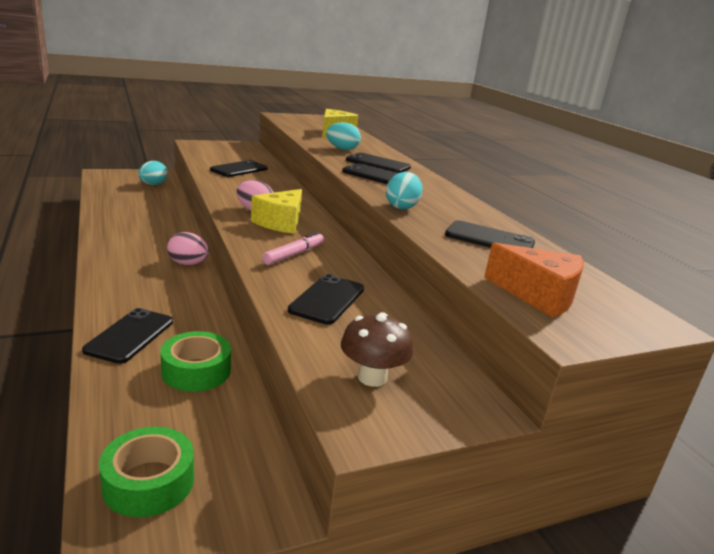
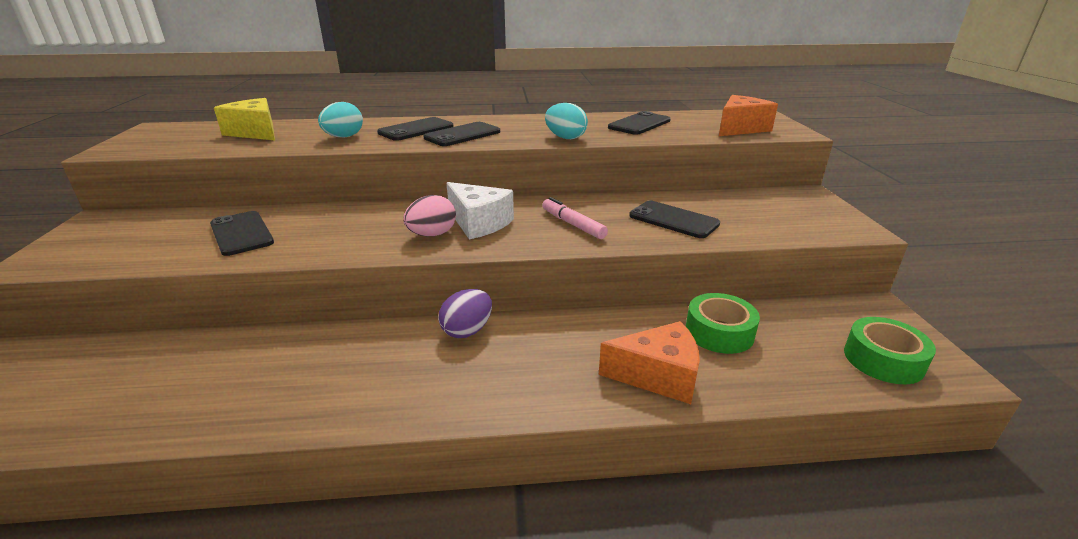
camera: 70 degrees left, 5 degrees up
(130, 336) = (658, 375): black phone -> orange cheese
(153, 184) = (81, 362): turquoise egg -> none
(188, 264) = (467, 331): pink egg -> purple egg
(281, 223) = (479, 223): yellow cheese -> white cheese
(372, 377) = (793, 219): brown mushroom -> none

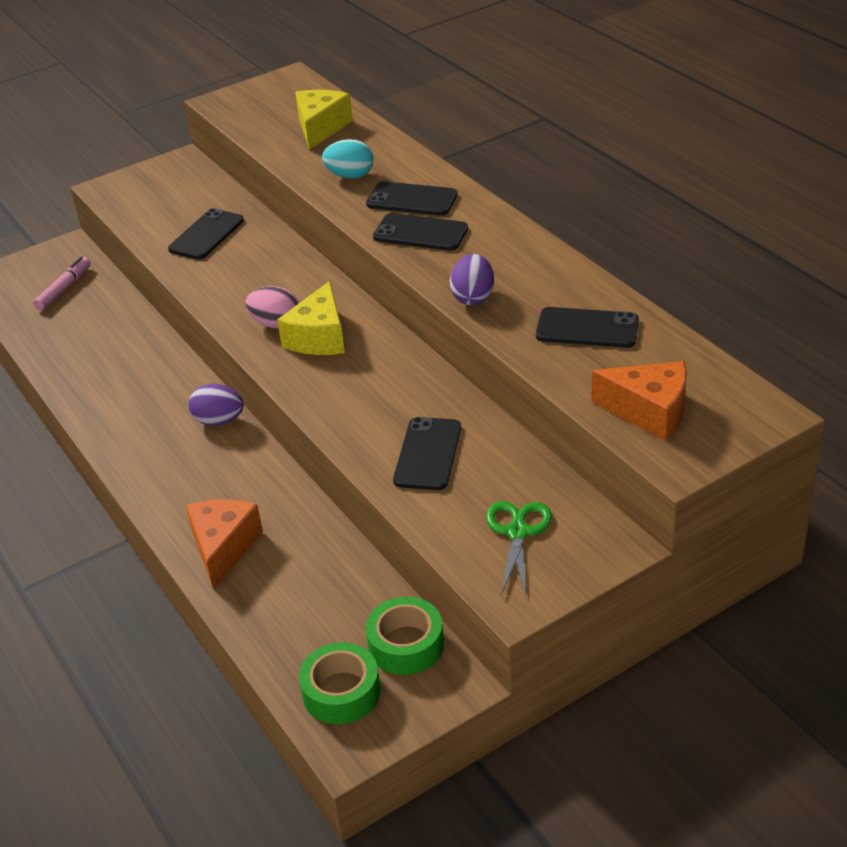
camera: 65 degrees right, 10 degrees up
(479, 223) = (319, 337): white cheese -> yellow cheese
(565, 138) = (473, 297): turquoise egg -> purple egg
(573, 224) = (361, 392): pink marker -> pink marker (64, 288)
(658, 375) = (223, 548): orange cheese -> orange cheese turned 150 degrees counterclockwise
(719, 332) = (317, 570): green tape -> green tape (406, 645)
(783, 214) = (517, 532): none -> green scissors

